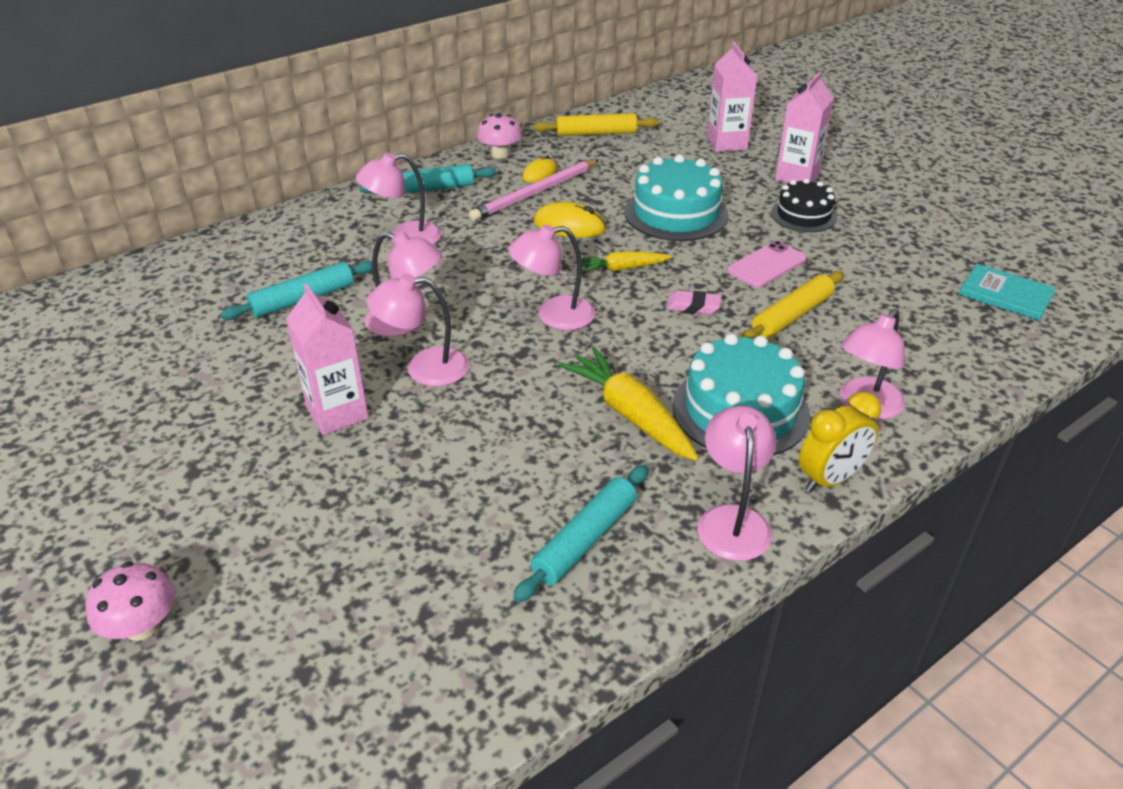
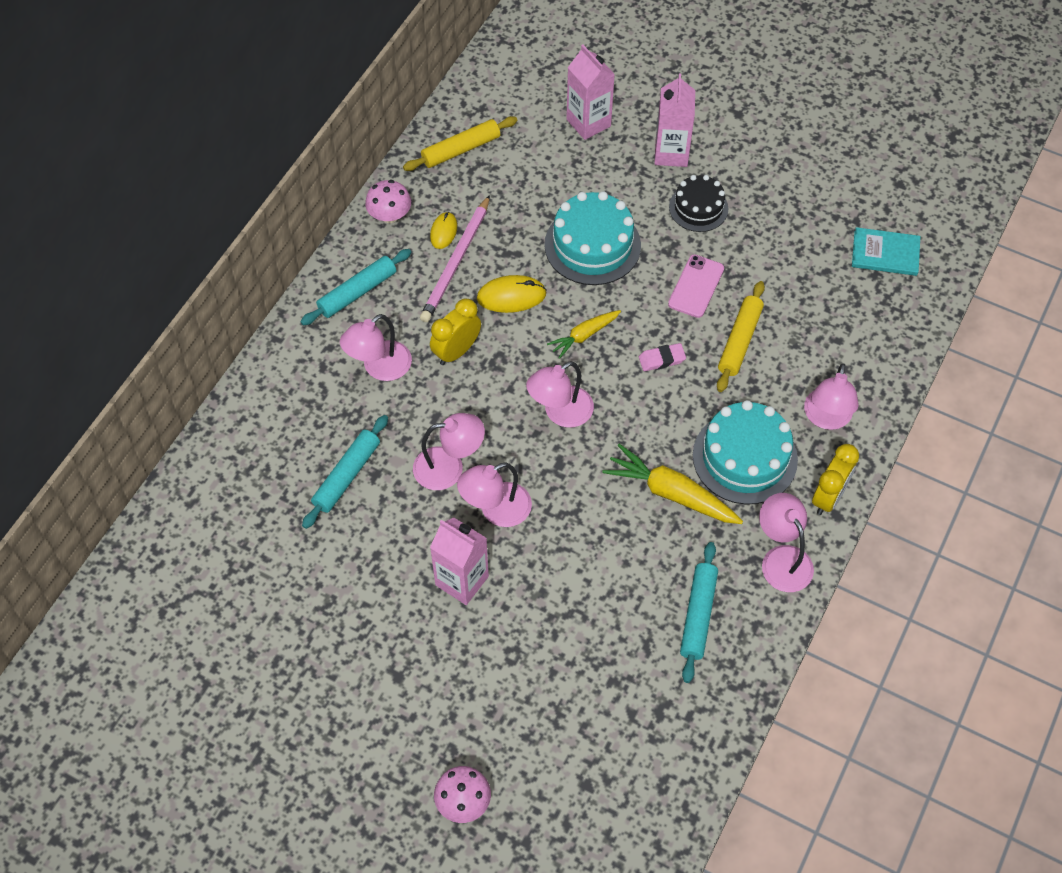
camera: 25 degrees left, 20 degrees up
(486, 246) = (456, 351): none -> yellow clock

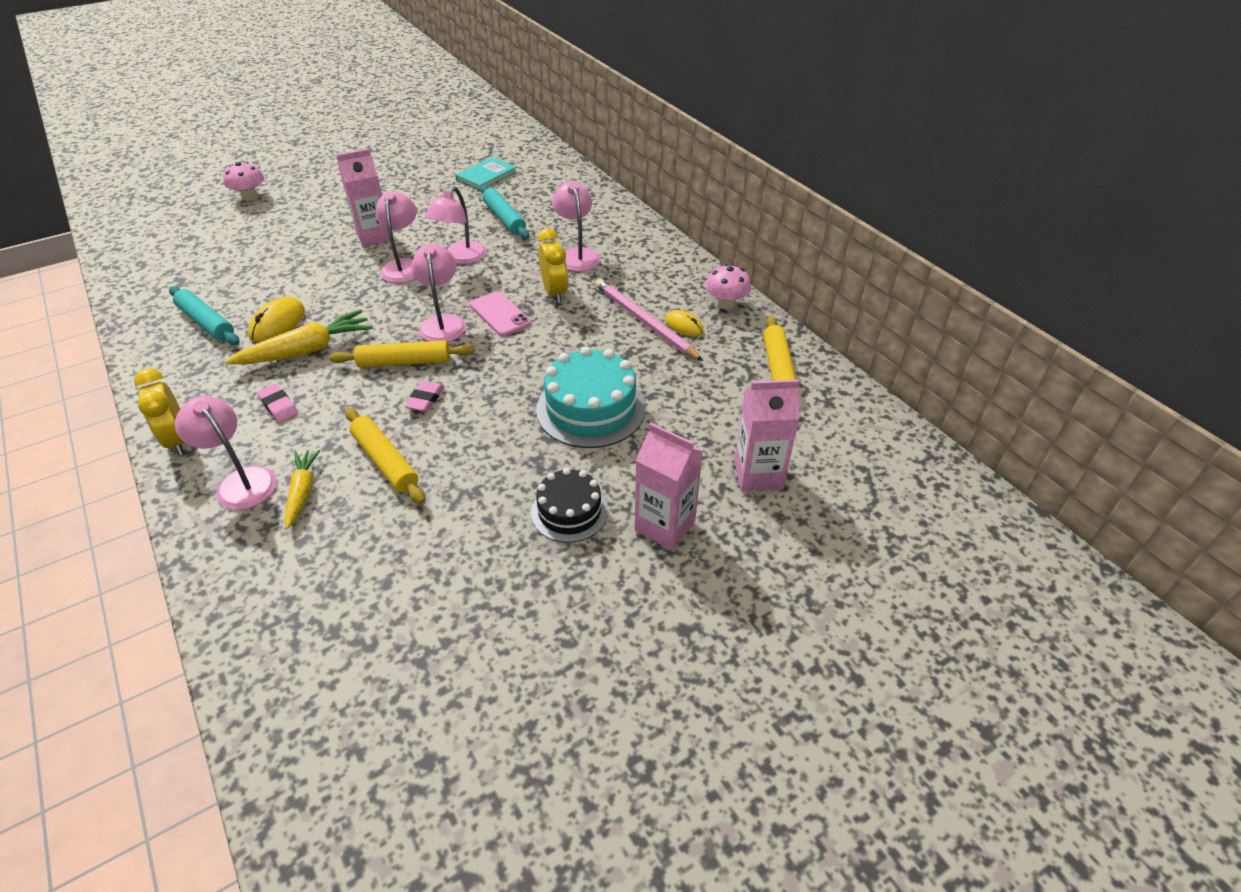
camera: 120 degrees right, 15 degrees down
(357, 292) = (657, 265): turquoise rolling pin -> none
(511, 296) = (580, 338): yellow mouse -> yellow mouse (277, 323)
(584, 335) = (499, 363): yellow carrot -> yellow carrot (302, 492)
(631, 406) = (404, 362): none -> yellow rolling pin
(696, 286) = (476, 460): pink phone -> pink phone (500, 314)
(745, 457) = (279, 406): turquoise cake -> pink eraser
(782, 559) = (177, 385): pink lamp -> none
(885, 253) = (348, 663): turquoise book -> turquoise book (486, 175)

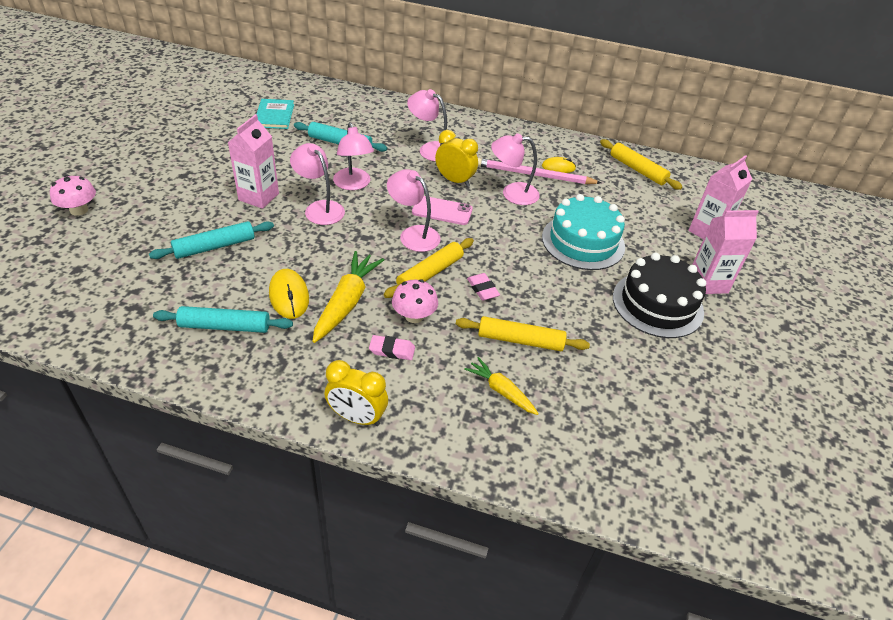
camera: 45 degrees left, 0 degrees up
(241, 481) = (450, 412): pink lamp -> pink lamp (512, 193)
(288, 261) = (214, 246): none -> turquoise rolling pin
(569, 511) = (657, 304): black cake -> black cake, size x1.60
(726, 304) = (560, 144): pink mushroom -> pink mushroom (414, 316)

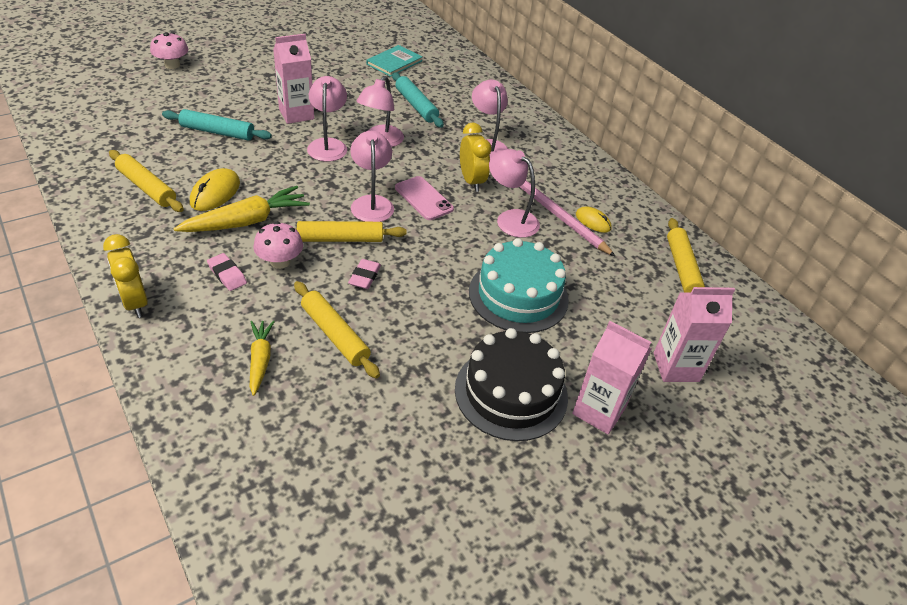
camera: 40 degrees right, 0 degrees up
(225, 326) = (147, 187): turquoise rolling pin -> yellow rolling pin

